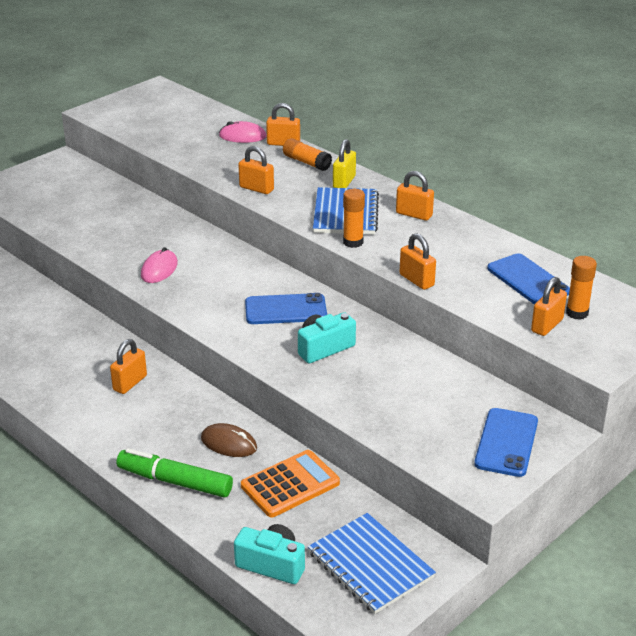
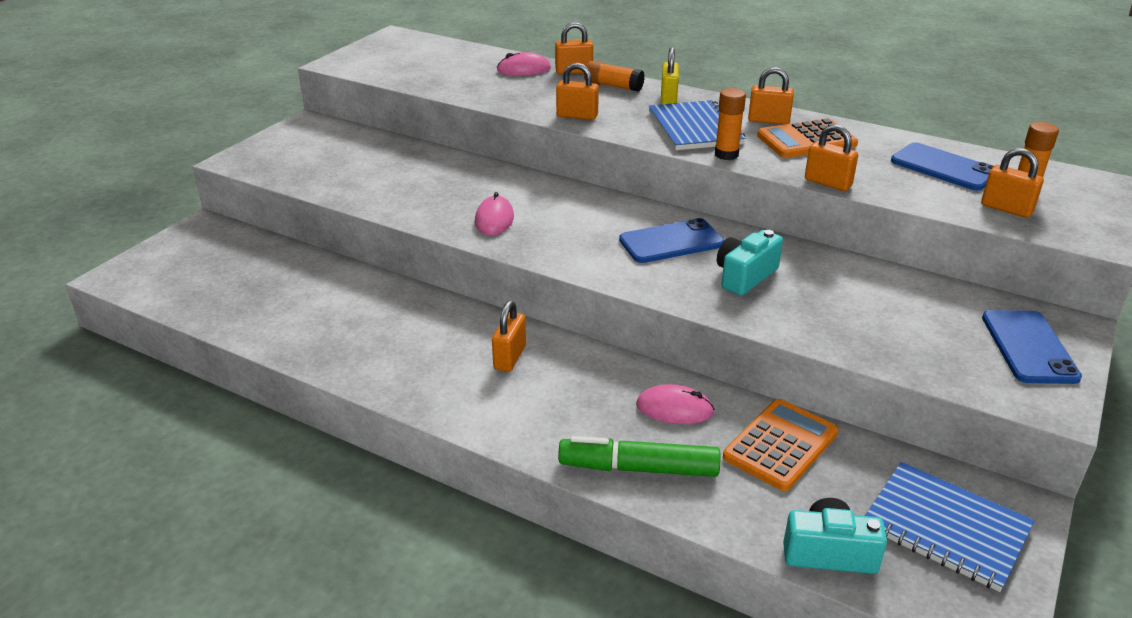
camera: 15 degrees left, 0 degrees up
(229, 443) = (674, 409): brown mouse -> pink mouse
(431, 238) = (806, 140): none -> orange calculator
(547, 325) = (1006, 209): orange padlock -> orange padlock turned 75 degrees counterclockwise

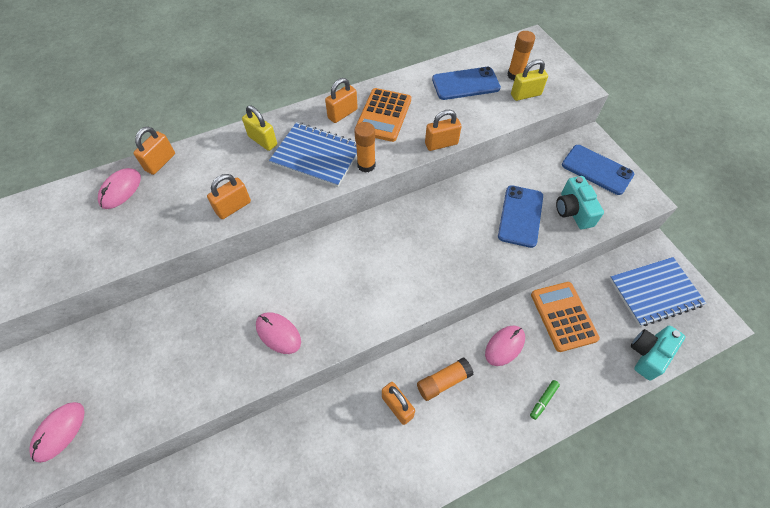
camera: 55 degrees left, 25 degrees up
(303, 166) = (59, 431): none -> pink mouse
(613, 86) = (209, 156): orange glue stick -> orange glue stick (443, 381)
(639, 468) = (543, 400): green marker -> green marker, size x0.44
(671, 242) = (391, 248): blue phone -> blue phone (520, 216)
(745, 276) = (456, 238): turquoise camera -> turquoise camera (573, 211)
(1006, 209) = (525, 95): orange padlock -> yellow padlock

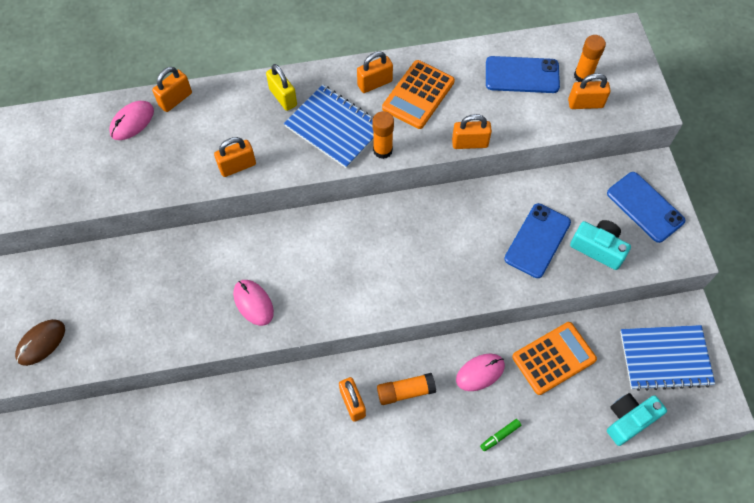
camera: 15 degrees right, 5 degrees up
(59, 431) = (41, 343): pink mouse -> brown mouse
(525, 95) = (585, 104): yellow padlock -> orange padlock
(563, 316) = (553, 358): orange calculator -> orange calculator turned 60 degrees clockwise
(573, 211) = (598, 248): turquoise camera -> turquoise camera turned 120 degrees clockwise

